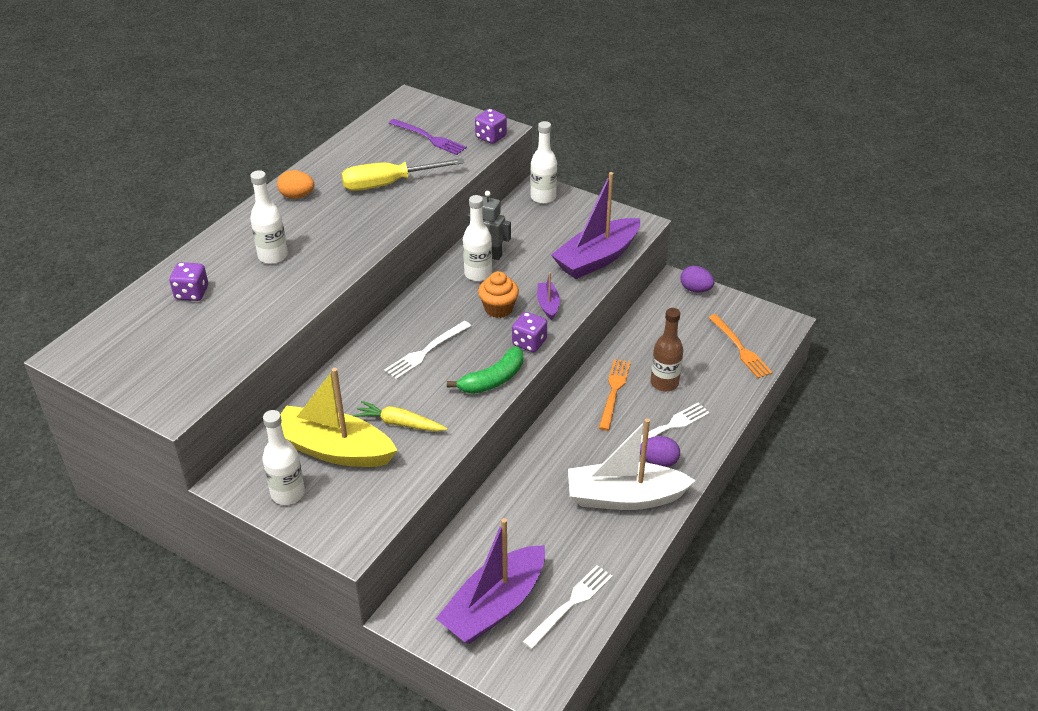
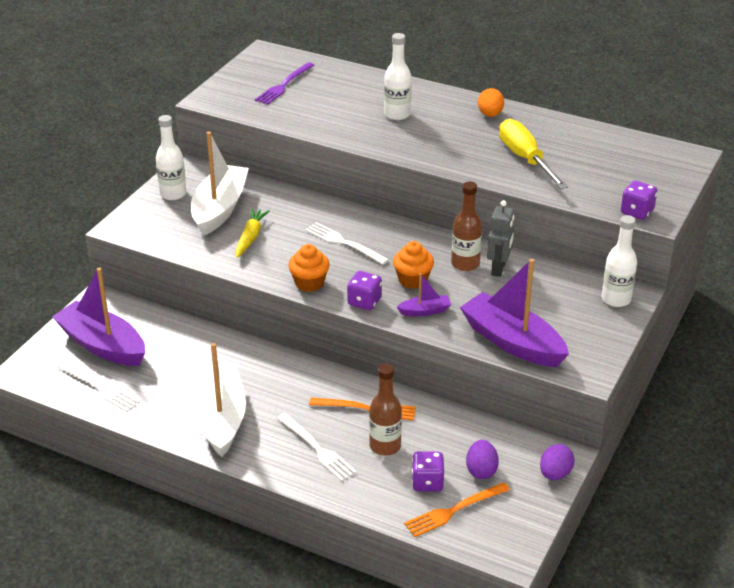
camera: 85 degrees right, 5 degrees down
(192, 293) = (341, 87): purple dice -> purple dice (427, 482)
(334, 449) = (219, 209): yellow boat -> white boat
(429, 138) = (618, 174): purple fork -> purple fork (284, 85)
(478, 274) = (465, 264): white bottle -> brown bottle
(493, 380) = (309, 283): green banana -> orange cupcake
(658, 461) = (268, 441): purple egg -> purple egg (481, 470)

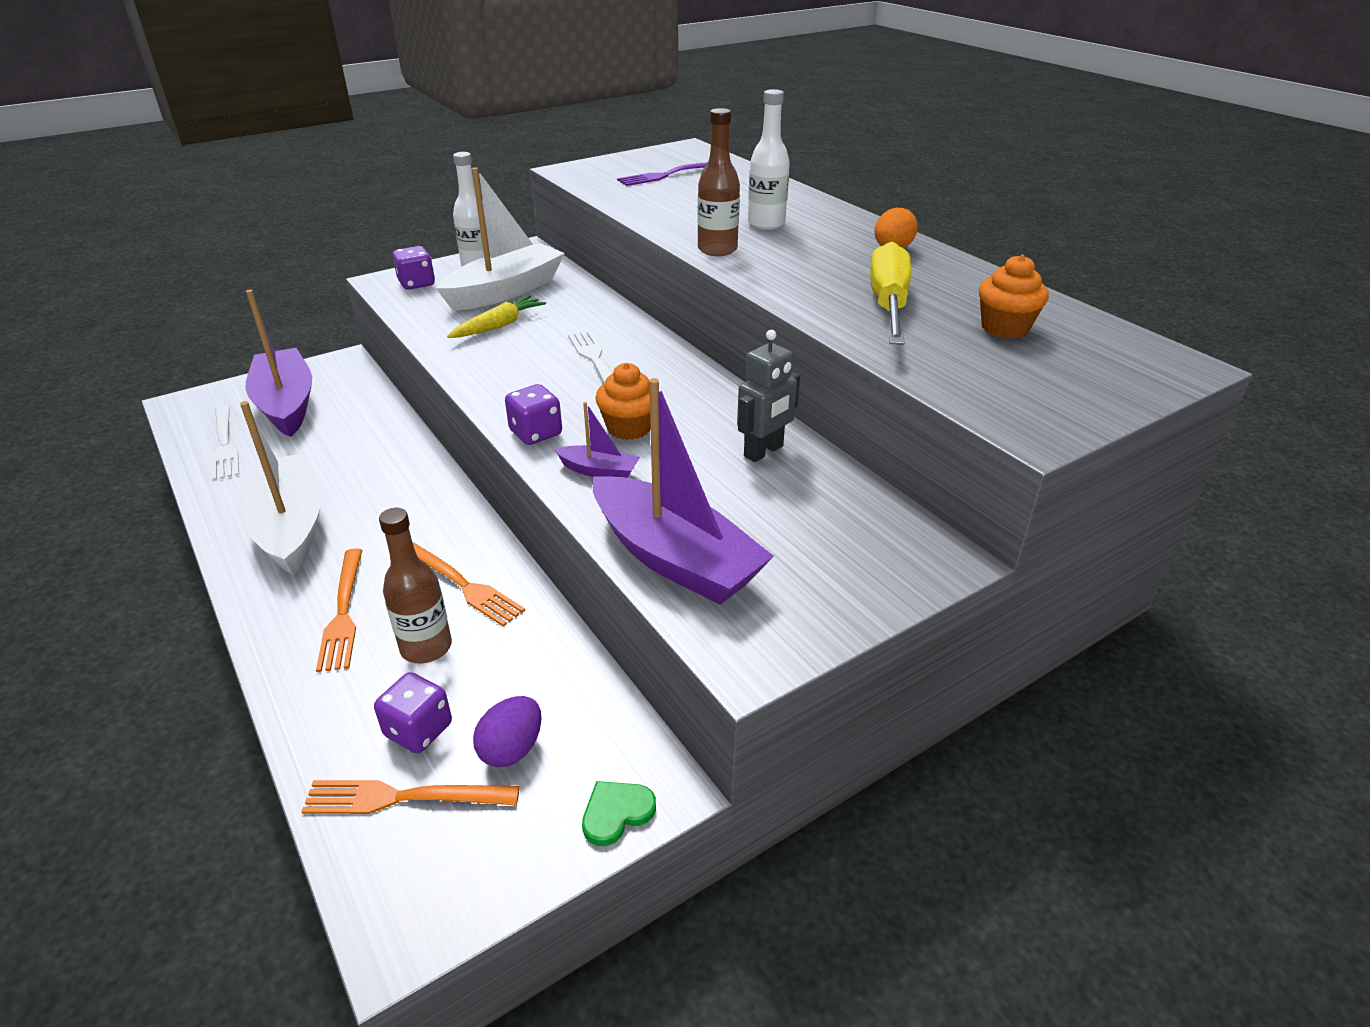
camera: 30 degrees right, 0 degrees up
(221, 418) = (290, 526): white boat -> white boat turned 45 degrees counterclockwise
(309, 283) = (498, 391): orange cupcake -> orange cupcake (1004, 328)
(317, 449) = (343, 613): white fork -> orange fork
(465, 264) = (722, 431): brown bottle -> brown bottle (717, 250)
(512, 342) = (675, 558): purple boat -> purple boat turned 150 degrees clockwise
(555, 474) = (616, 813): purple egg -> green heart
(616, 299) = (909, 555): white bottle -> none
(637, 212) = (1006, 414): purple dice -> purple dice (416, 283)

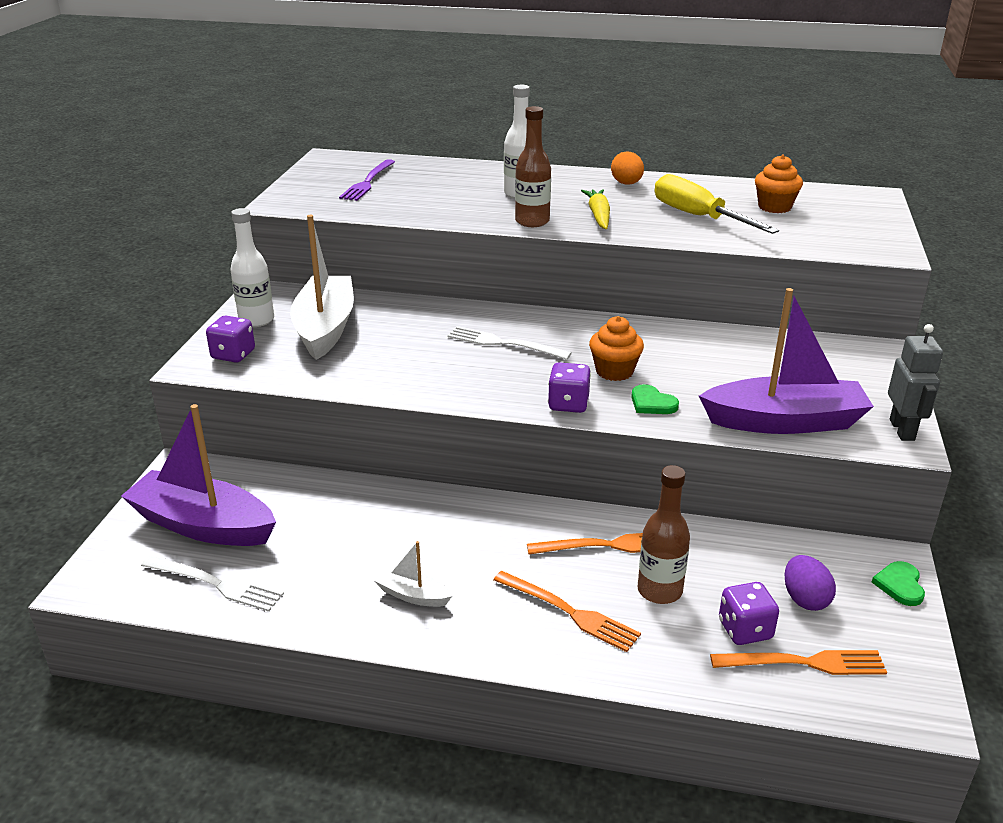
camera: 45 degrees left, 5 degrees down
(290, 526) = (412, 595): white boat -> white boat, size x0.45
(403, 797) = (804, 663): orange fork -> orange fork turned 135 degrees counterclockwise
(499, 326) = (380, 353): yellow carrot -> yellow carrot (598, 216)
(599, 471) = (652, 403): purple boat -> green heart
(764, 451) = (709, 345): grey robot -> grey robot (902, 430)

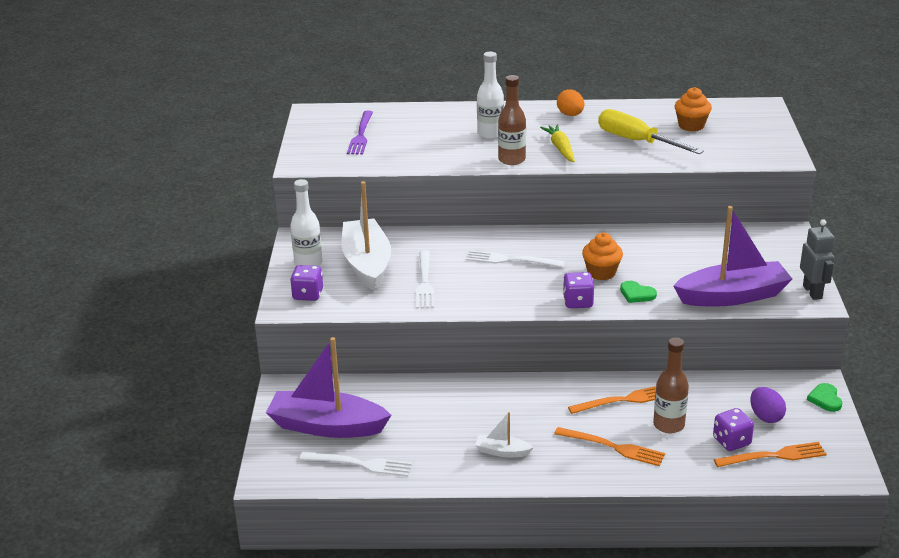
camera: 10 degrees left, 0 degrees up
(383, 357) = (424, 282): none -> white fork

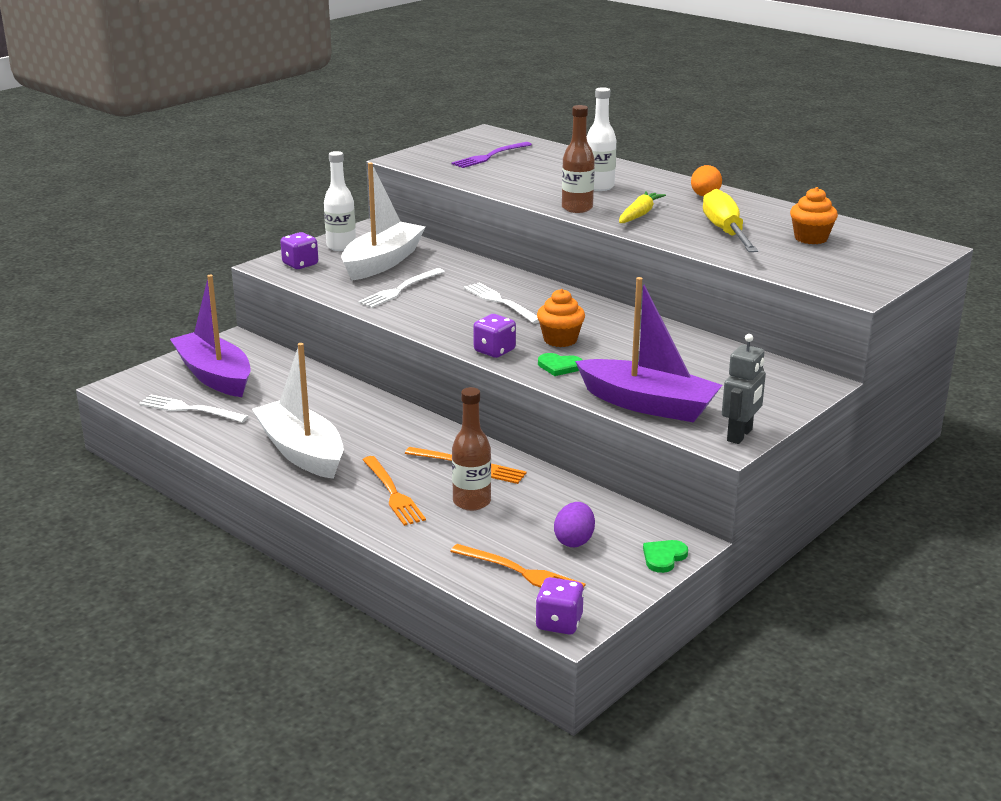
camera: 40 degrees right, 5 degrees down
(360, 464) = (189, 409): white fork -> white fork turned 150 degrees clockwise
(502, 451) = (301, 452): white boat -> white boat, size x2.20
(636, 294) = (559, 366): green heart -> green heart turned 60 degrees counterclockwise
(731, 441) = (503, 542): purple dice -> purple dice (559, 623)

